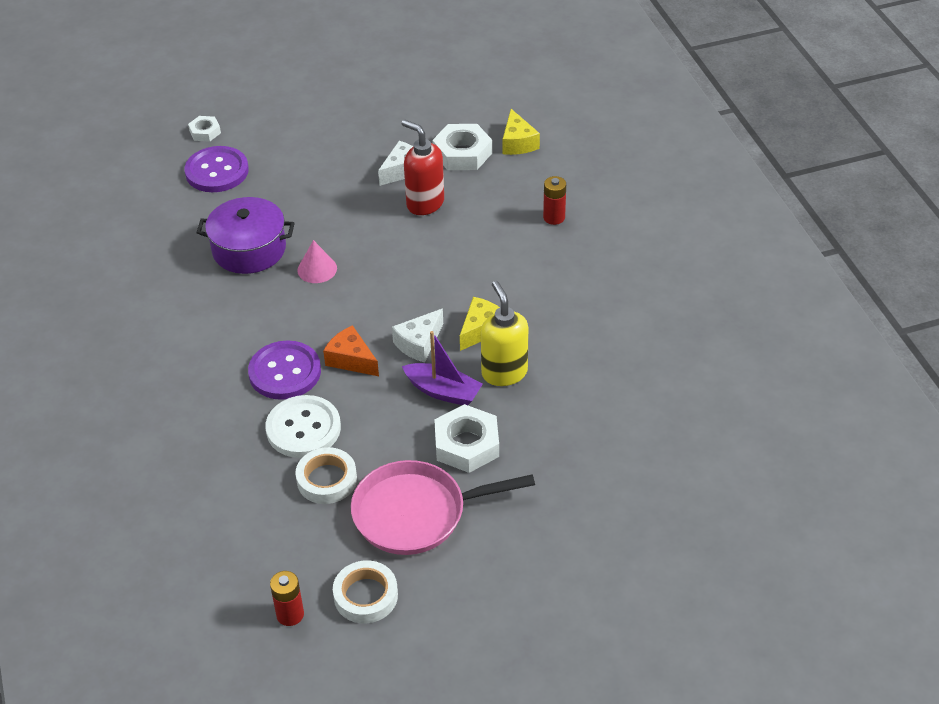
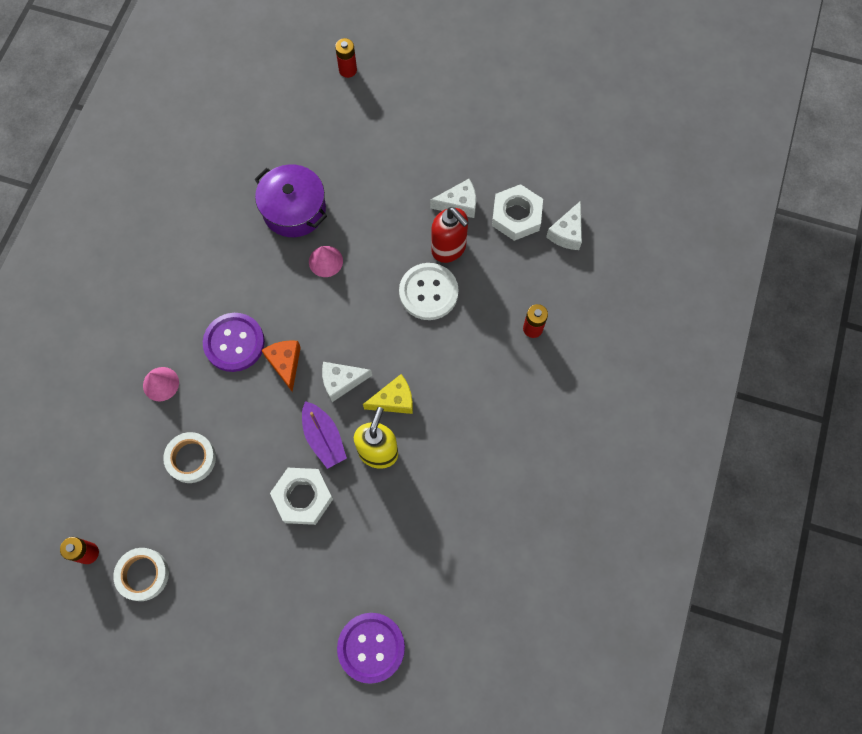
camera: 35 degrees right, 25 degrees up
(205, 132) = (348, 70): white nut -> red battery
(217, 171) = (327, 116): purple button -> purple button (371, 647)
(238, 442) = (161, 384): none -> pink cone
(303, 428) = (209, 402): white button -> white button (428, 292)
(416, 513) = (225, 531): pink pan -> none
(425, 203) = (449, 249): red soap dispenser -> red soap dispenser turned 150 degrees clockwise
(518, 143) = (567, 233): yellow cheese -> white cheese

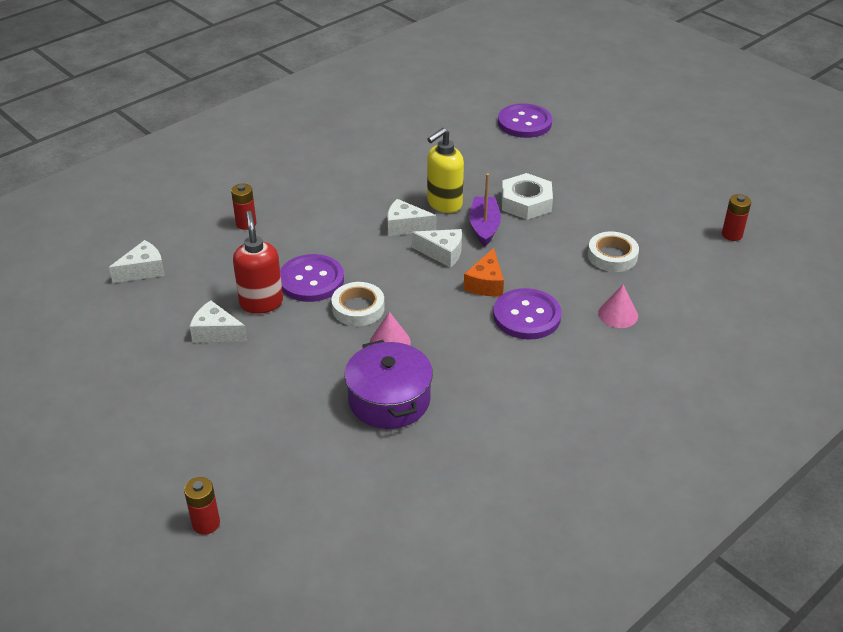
camera: 150 degrees left, 30 degrees down
(143, 574) = (686, 208): white tape -> white tape (358, 308)
(394, 400) = (405, 226): yellow cheese -> white cheese
(428, 292) = (311, 280): white button -> purple button
(516, 216) = (172, 301): white nut -> none

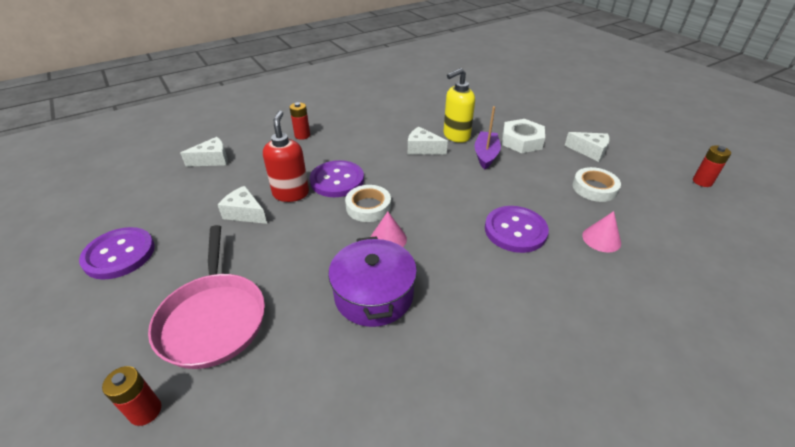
camera: 10 degrees right, 0 degrees up
(232, 442) = (213, 318): none -> pink pan
(442, 253) = (448, 171): white cheese -> white cheese (589, 151)
(486, 283) = (481, 199): orange cheese -> none
(524, 123) = (524, 90): purple button -> purple button (119, 254)

